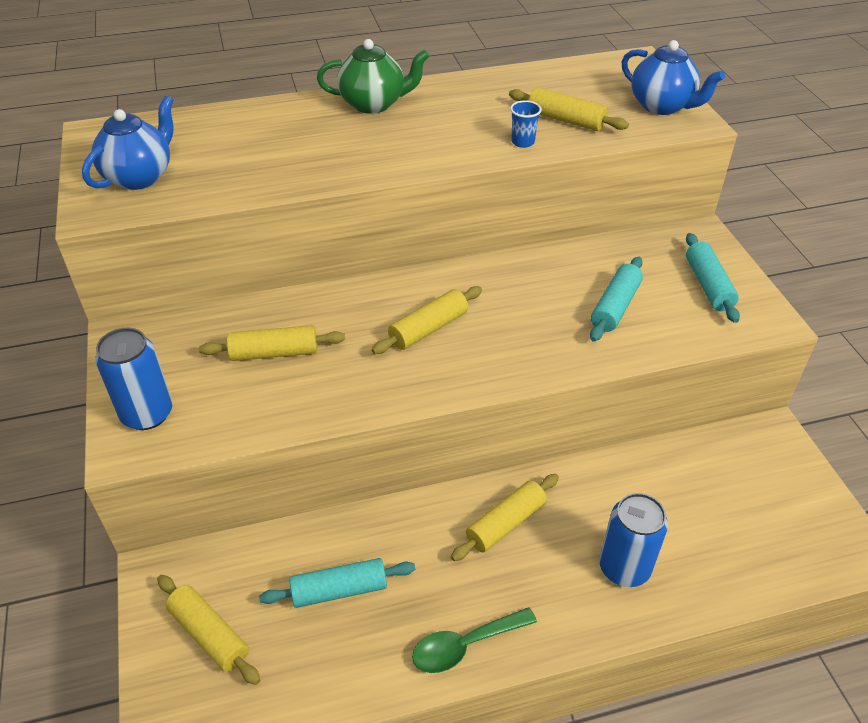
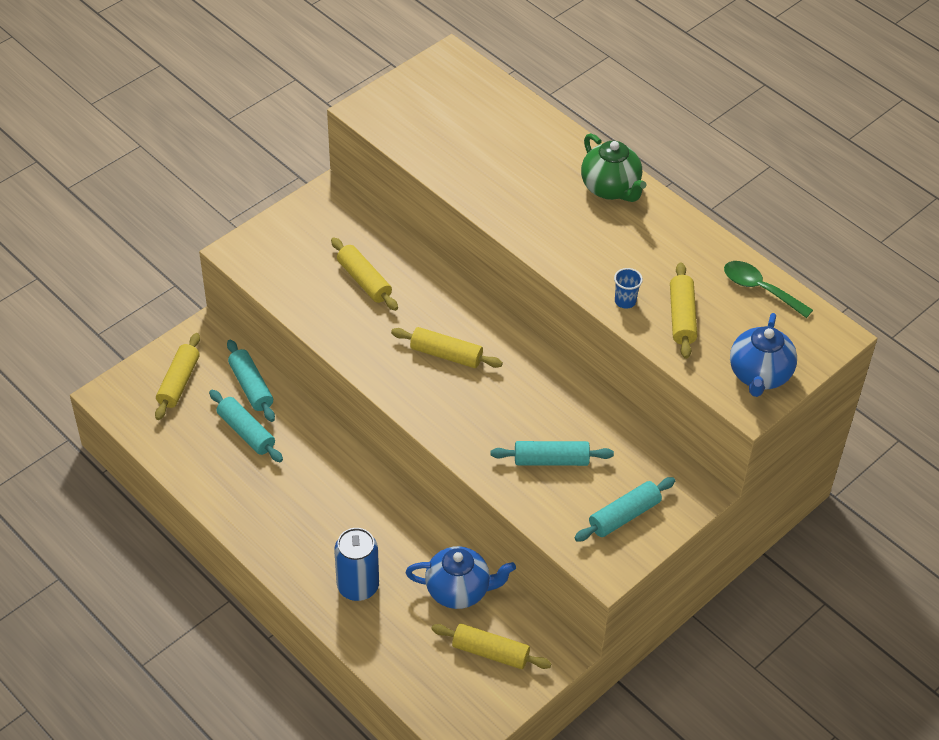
camera: 60 degrees right, 5 degrees up
(140, 176) = (417, 110): blue teapot -> blue teapot (459, 590)
(147, 414) = (270, 246): blue can -> none
(276, 556) = (251, 386): none -> turquoise rolling pin
(465, 645) = (244, 516): green spoon -> green spoon (760, 289)
(505, 523) = (354, 502): yellow rolling pin -> yellow rolling pin (490, 652)

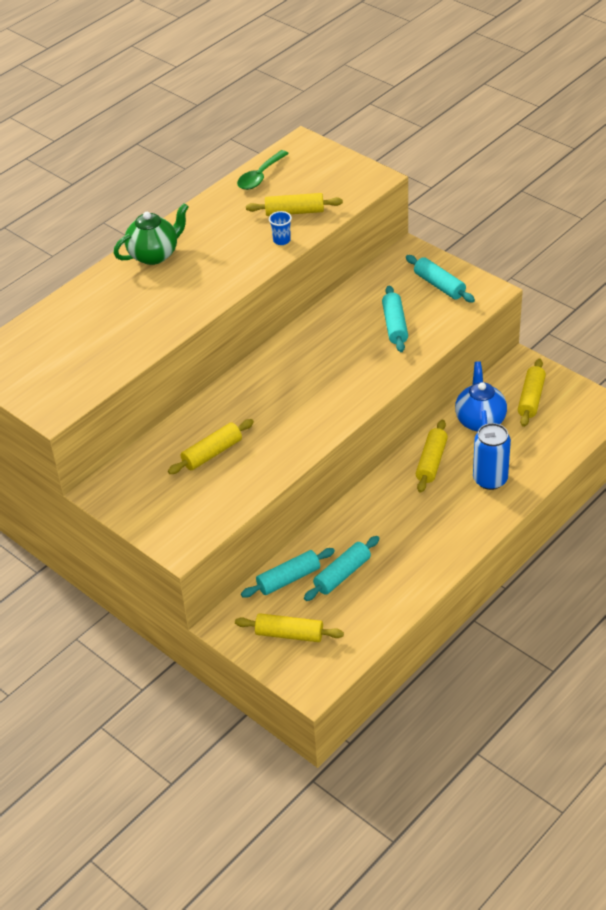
camera: 90 degrees left, 5 degrees down
(446, 355) = (294, 392): yellow rolling pin -> yellow rolling pin (431, 462)
(759, 376) = (347, 174): blue teapot -> none

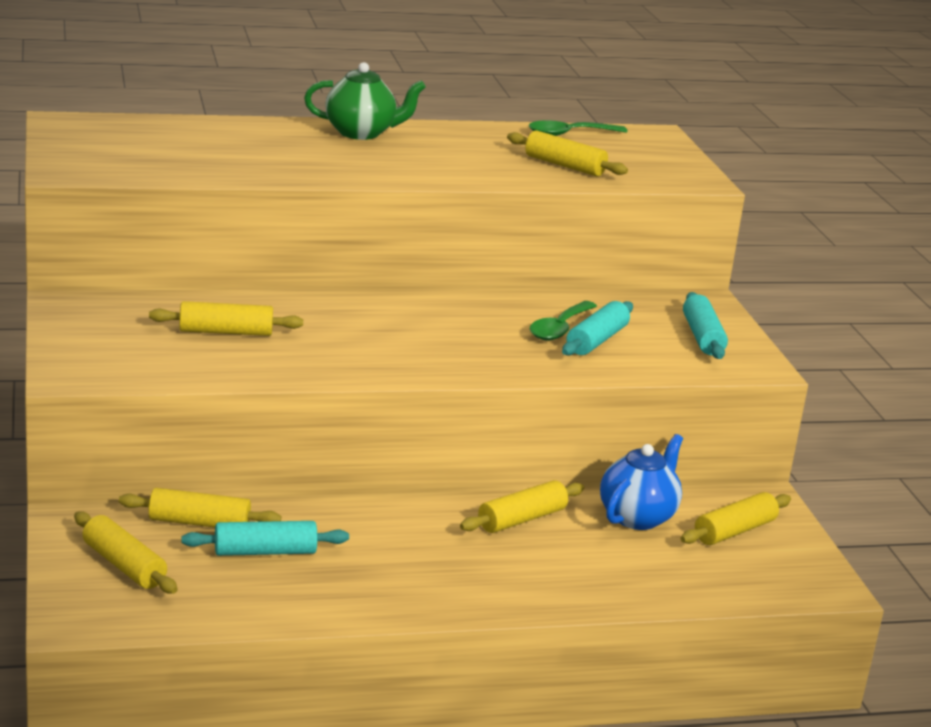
camera: 30 degrees right, 20 degrees down
(281, 240) = (514, 175): blue cup -> none
(288, 579) = (199, 523): turquoise rolling pin -> yellow rolling pin
(367, 328) = (559, 328): none -> green spoon
(490, 479) = (574, 570): blue can -> none

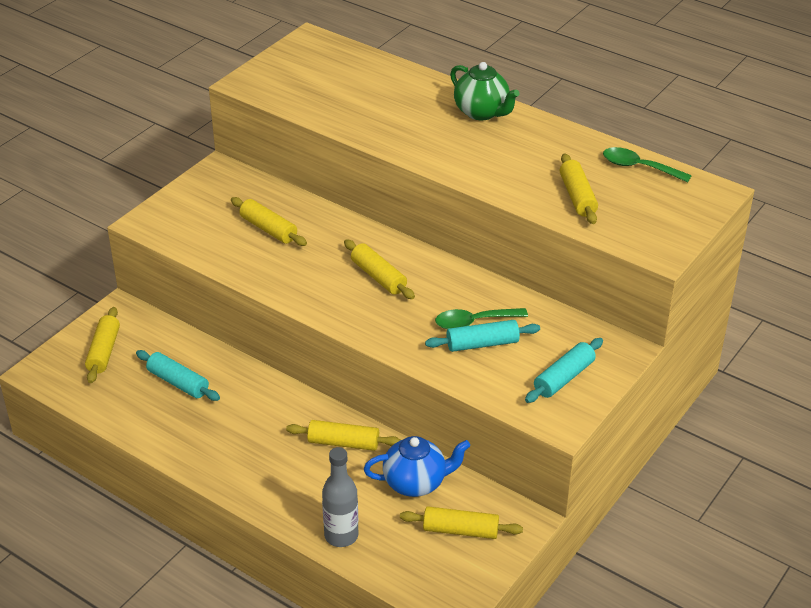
camera: 50 degrees right, 15 degrees up
(199, 523) = (174, 345): yellow rolling pin -> yellow rolling pin (378, 277)
(652, 588) = (341, 535): none -> grey bottle

